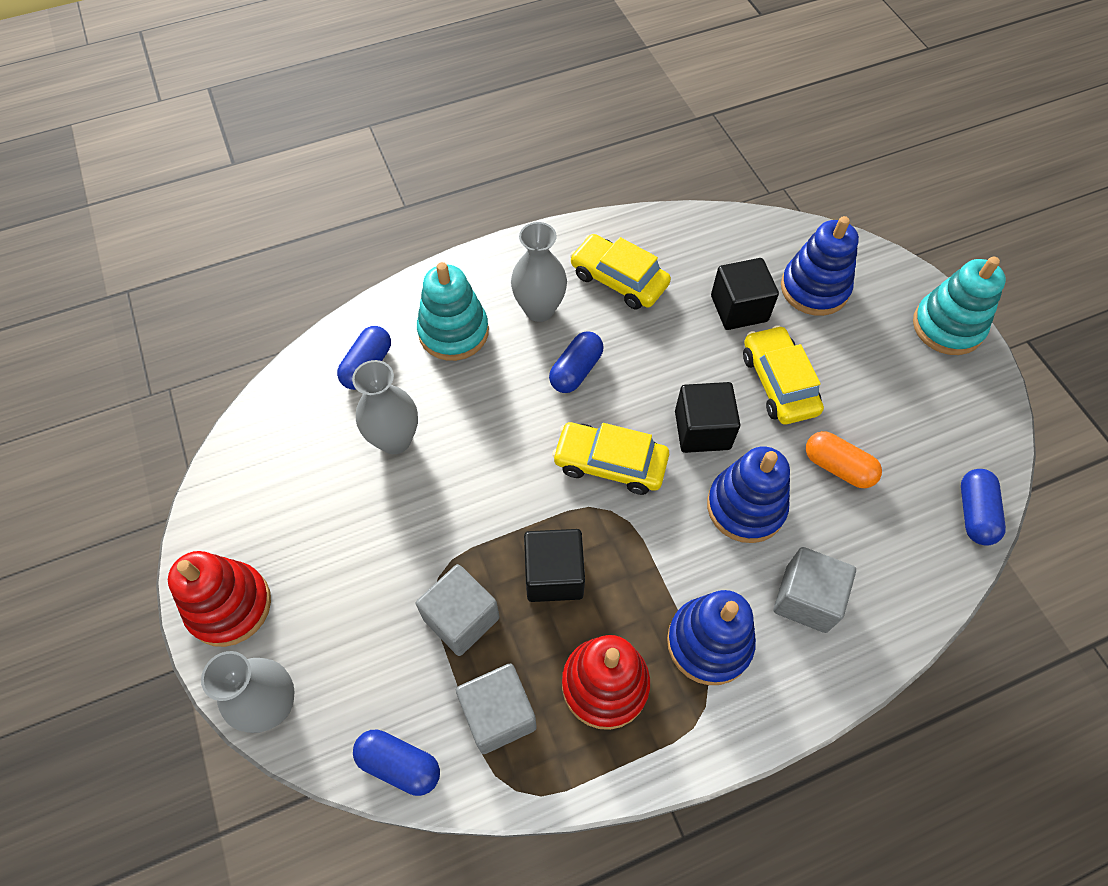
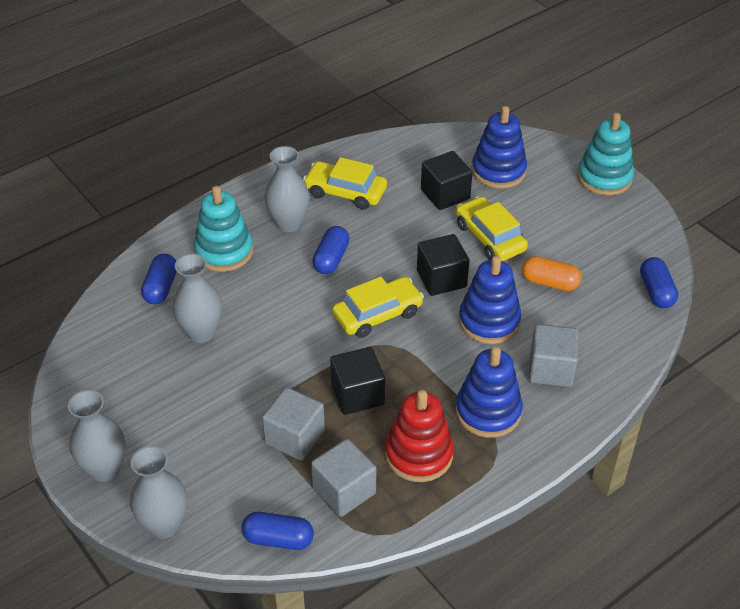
camera: 15 degrees left, 15 degrees down
(229, 606) = (104, 469): red stacking toy -> grey vase
(610, 463) = (377, 314): yellow car -> yellow car turned 150 degrees clockwise

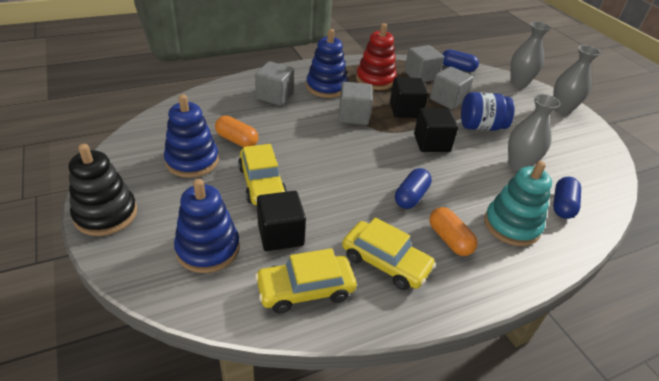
camera: 170 degrees left, 5 degrees down
(244, 390) = (481, 126): none -> blue jar
(288, 223) = (449, 239): grey vase -> orange capsule
(377, 314) = (380, 148): yellow car -> yellow car (305, 289)
(428, 361) = (353, 116): none -> grey cube
(441, 279) = (321, 161): black cube -> black cube (431, 143)
(489, 321) = (299, 127): blue stacking toy -> blue stacking toy (192, 161)
(604, 177) = (106, 214): turquoise stacking toy -> black stacking toy
(656, 291) = (163, 118): blue capsule -> none

